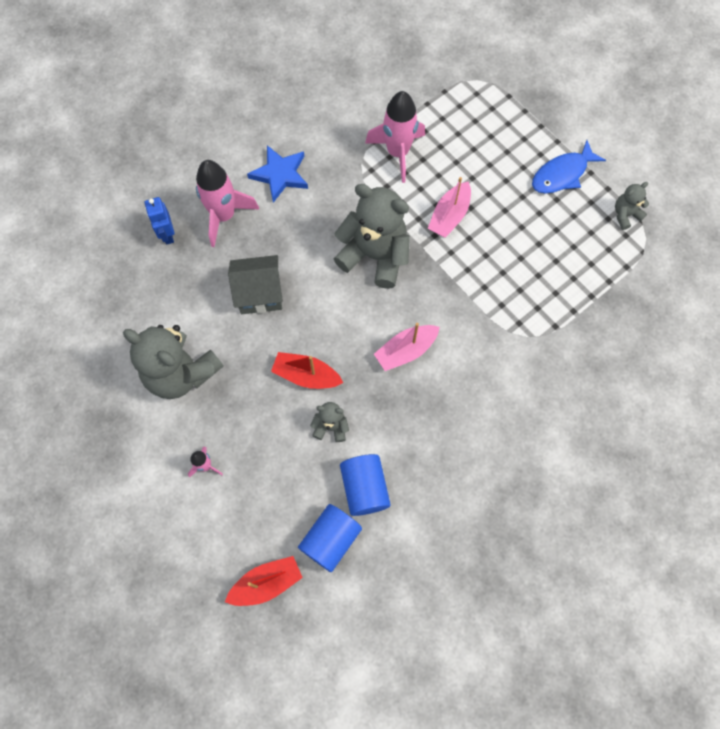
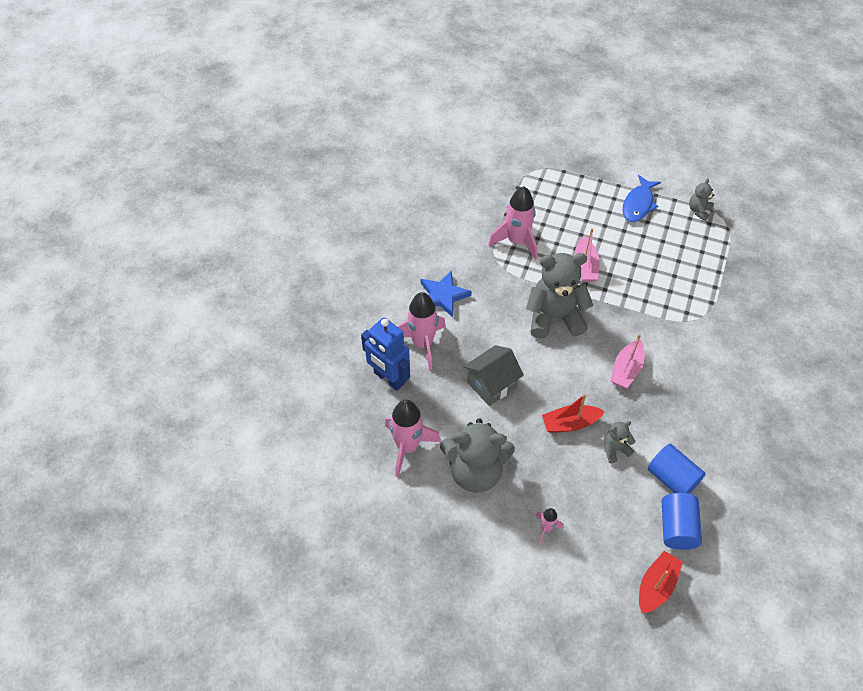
camera: 30 degrees left, 15 degrees down
(136, 313) = (407, 447): none -> pink rocket
(167, 234) = (388, 378): blue robot -> blue robot, size x1.67

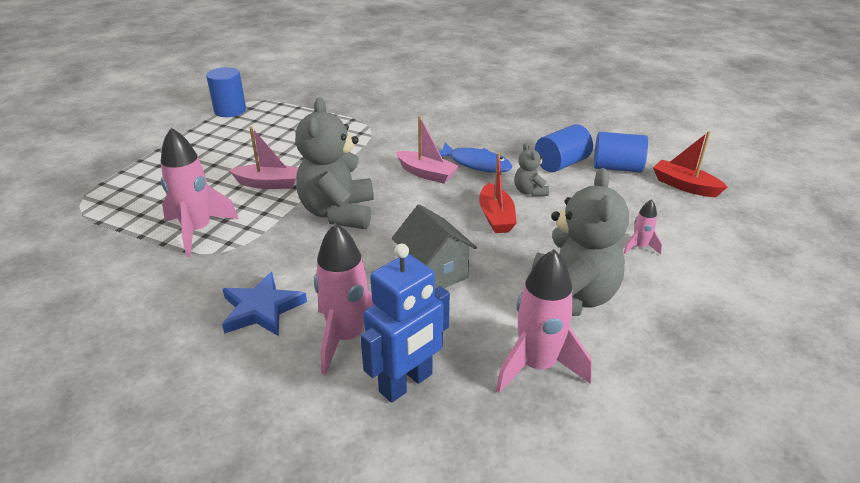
camera: 85 degrees left, 20 degrees down
(638, 204) = (196, 141): blue fish -> blue fish (476, 164)
(699, 211) = (230, 110): grey teddy bear -> blue cylinder

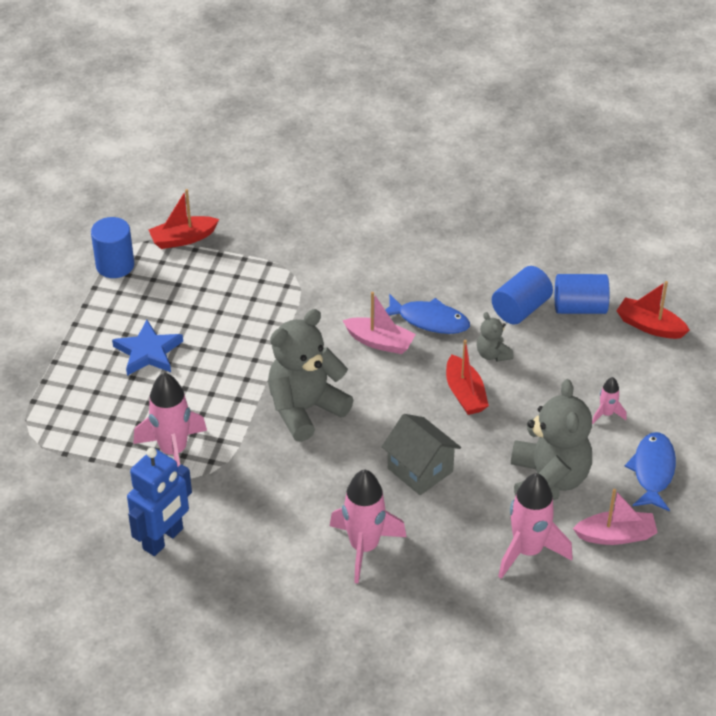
camera: 10 degrees left, 10 degrees up
(262, 309) = (278, 530): blue star -> blue star (148, 352)
(268, 184) = (216, 378): pink boat -> pink boat (616, 535)
(292, 101) = (183, 239): none -> red boat
(338, 213) = (305, 409): grey teddy bear -> grey teddy bear turned 60 degrees clockwise
(406, 383) = (426, 581): blue robot -> blue robot (163, 539)
(691, 303) = (653, 471): none -> blue fish

